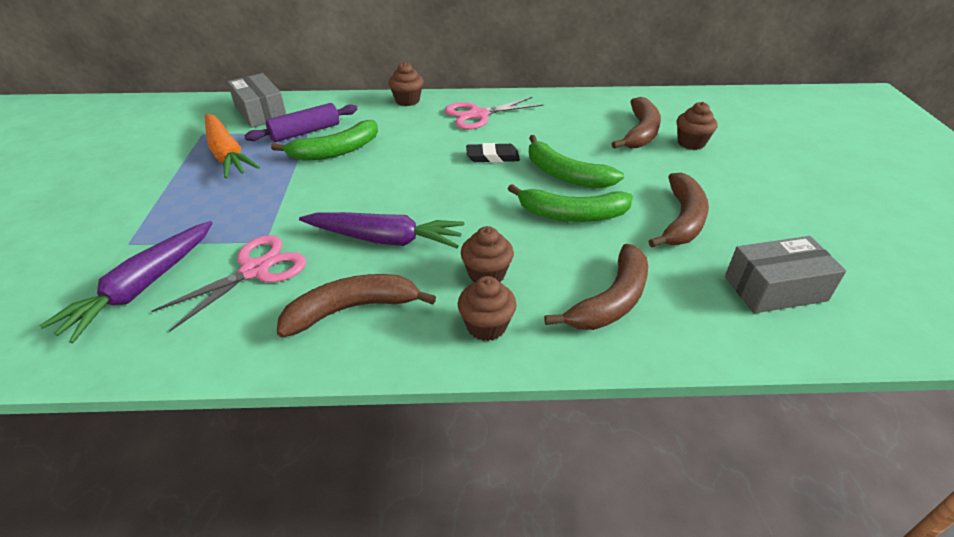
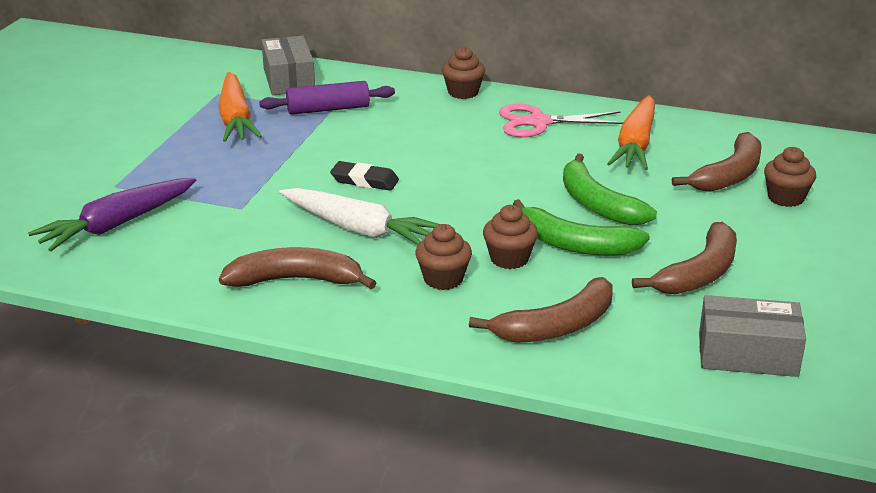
camera: 20 degrees right, 10 degrees down
(255, 270) = (221, 231): pink scissors -> none
(335, 151) = (351, 135): green banana -> none
(385, 239) = (359, 229): purple carrot -> white carrot
(486, 326) = (415, 320): brown cupcake -> brown cupcake (509, 259)
(492, 157) = (524, 171): black eraser -> black eraser (364, 180)
(559, 120) = (635, 145): none -> orange carrot

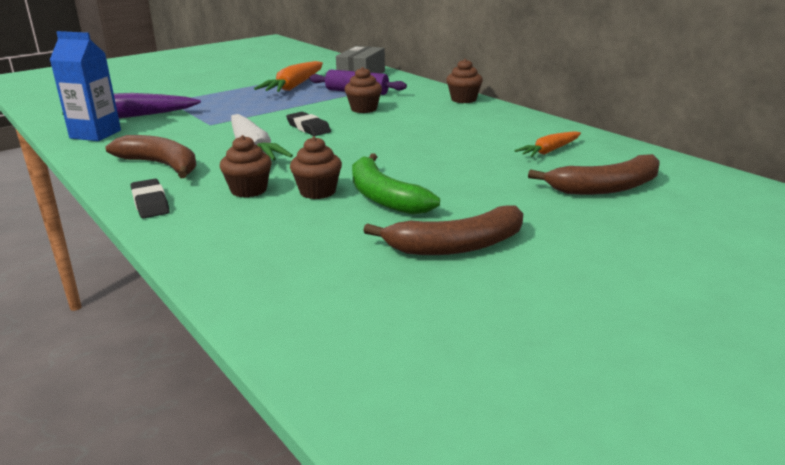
camera: 35 degrees right, 5 degrees down
(126, 265) = (95, 134): none -> blue carton
(375, 327) = (150, 203): none -> black eraser
(538, 122) = (491, 124): pink scissors -> none
(556, 327) = (267, 244): brown banana -> none
(597, 204) = (449, 178): green banana -> none
(635, 145) = (549, 151): orange carrot -> orange carrot, size x0.59
(747, 354) = (391, 323): grey box -> none
(785, 198) = (640, 216): brown cupcake -> brown cupcake (364, 109)

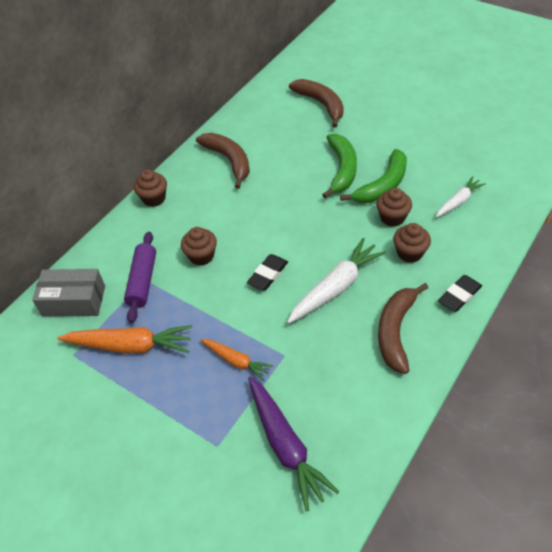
camera: 105 degrees left, 25 degrees up
(95, 134) = (351, 440): blue carton -> none
(297, 240) = (458, 201): none -> white carrot
(438, 179) = (342, 169): none -> green banana
(456, 246) = (425, 143): brown banana -> brown banana (229, 161)
(549, 151) = (269, 132): orange carrot -> orange carrot (236, 361)

